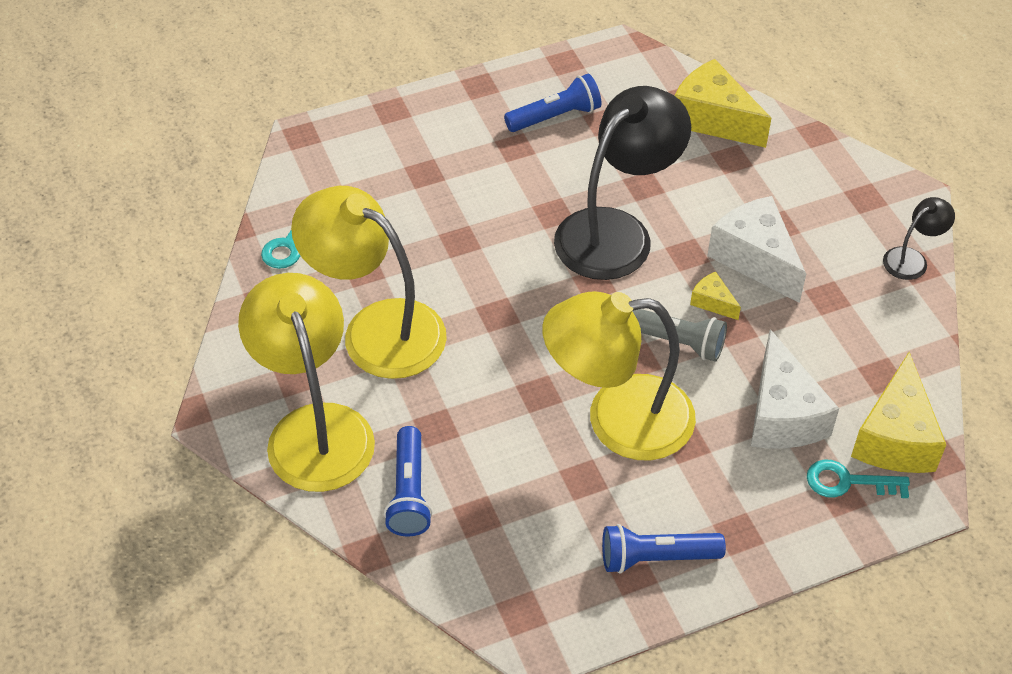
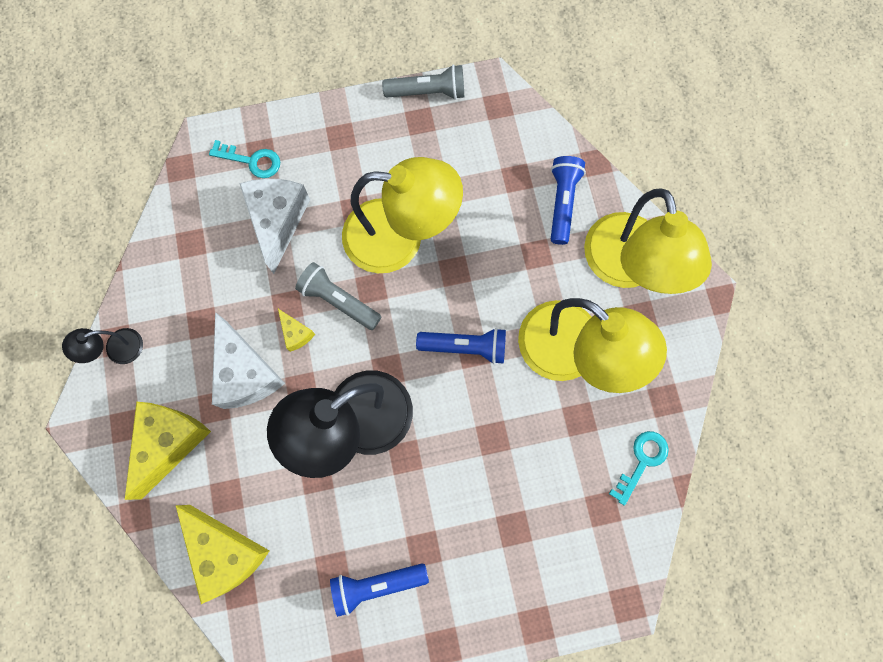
camera: 170 degrees left, 25 degrees up
(630, 615) = (428, 92): none -> grey flashlight
(656, 557) = (401, 128): blue flashlight -> blue flashlight (465, 347)
(894, 437) = (204, 189): yellow cheese -> yellow cheese (169, 442)

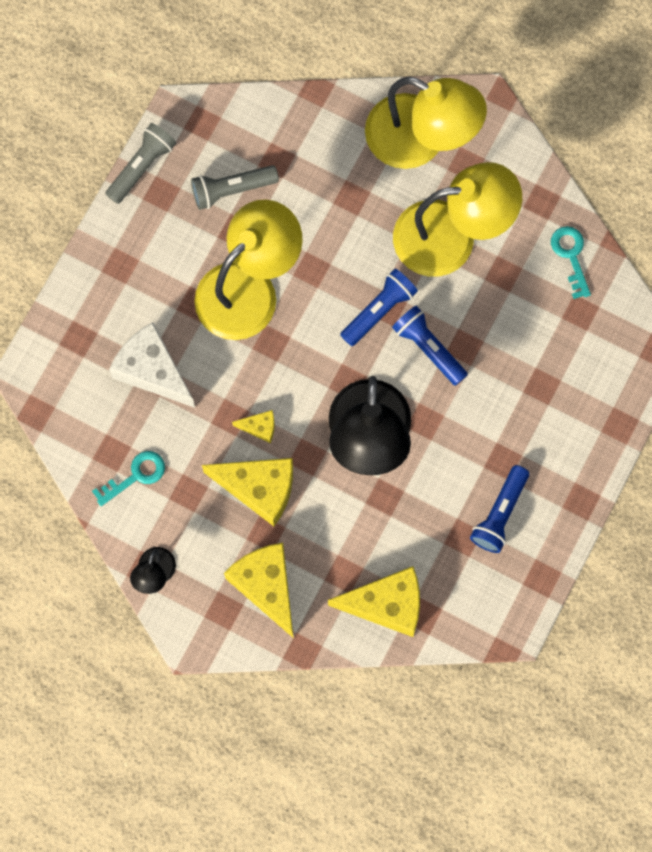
camera: 50 degrees left, 0 degrees up
(246, 373) = (259, 489): white cheese -> yellow cheese
(252, 161) = (80, 351): turquoise key -> turquoise key (135, 476)
(338, 300) = (260, 375): grey flashlight -> grey flashlight (231, 190)
(562, 203) = (327, 143): blue flashlight -> blue flashlight (428, 348)

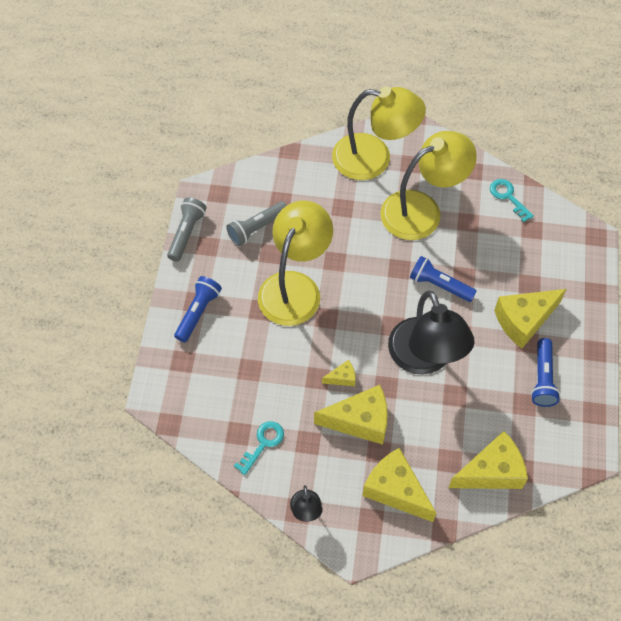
camera: 20 degrees left, 15 degrees down
(152, 371) = (247, 365): white cheese -> none
(379, 310) = (394, 272): blue flashlight -> blue flashlight (198, 312)
(512, 432) = (524, 321): none -> yellow cheese

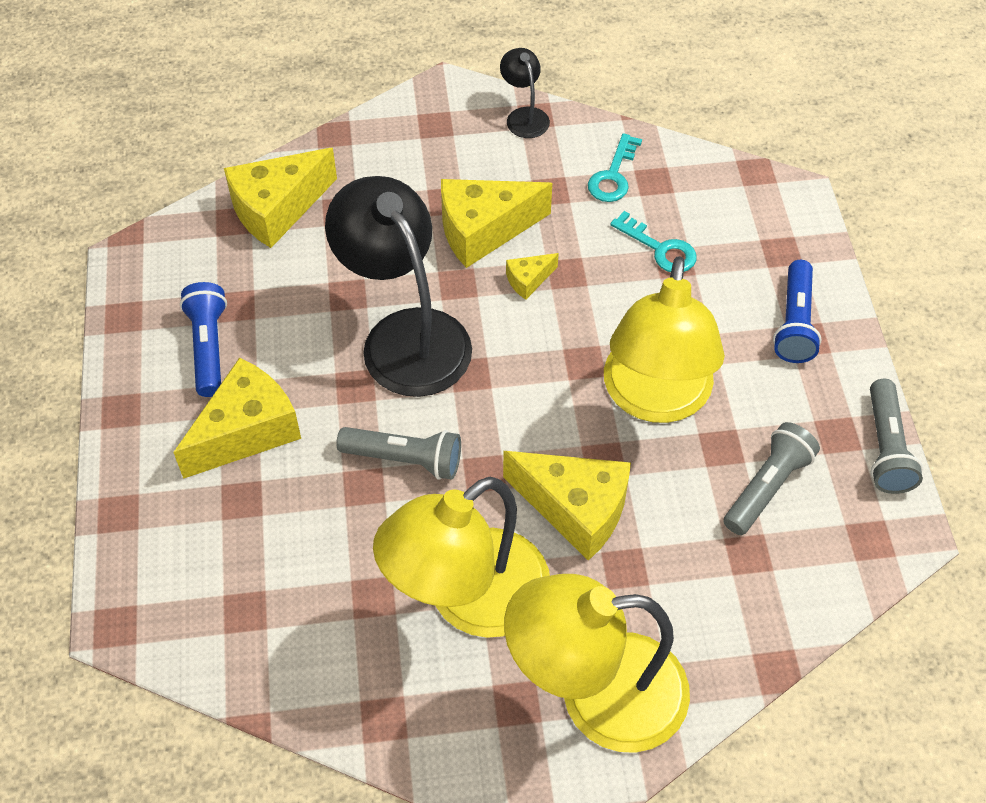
camera: 165 degrees right, 5 degrees down
(395, 490) = (410, 161): yellow cheese -> yellow cheese (575, 509)
(439, 285) = (405, 459): blue flashlight -> grey flashlight
(508, 197) = (299, 672): turquoise key -> turquoise key (660, 248)

